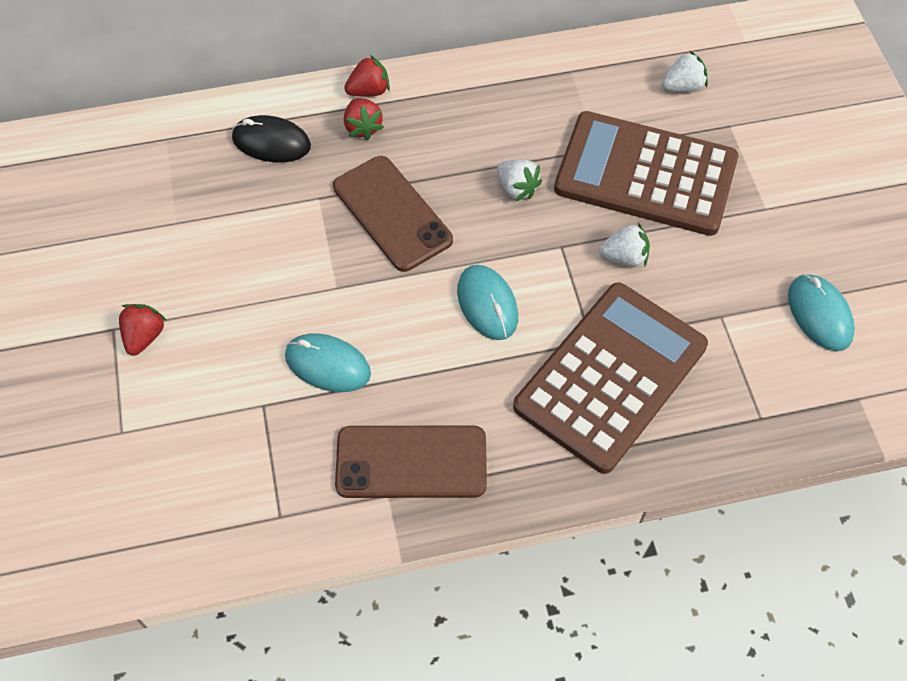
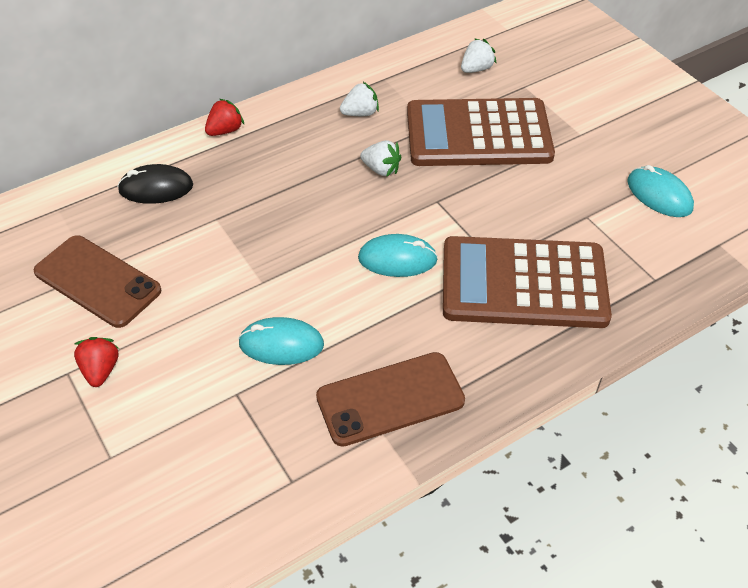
camera: 20 degrees left, 10 degrees down
(363, 127) = (232, 158): red strawberry -> none
(392, 213) = (285, 214): brown phone -> brown phone (97, 281)
(487, 304) = (397, 259): turquoise mouse -> turquoise mouse turned 45 degrees counterclockwise
(610, 376) = (523, 284): brown calculator -> brown calculator turned 105 degrees counterclockwise
(624, 257) = (491, 195): white strawberry -> white strawberry (360, 113)

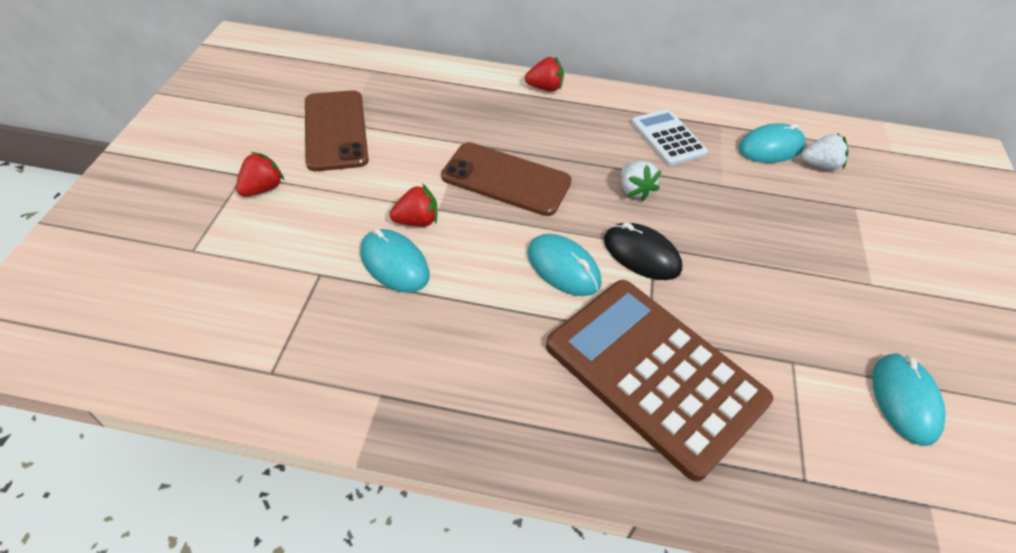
camera: 40 degrees right, 0 degrees up
(156, 188) = (449, 96): black mouse -> black mouse (641, 254)
(258, 302) = (417, 221): none -> red strawberry
(360, 113) = (668, 138): white strawberry -> white calculator
(390, 399) = (419, 374): brown phone -> brown phone (506, 179)
(434, 76) = (770, 147): none -> turquoise mouse
(478, 134) = (759, 218): brown calculator -> none

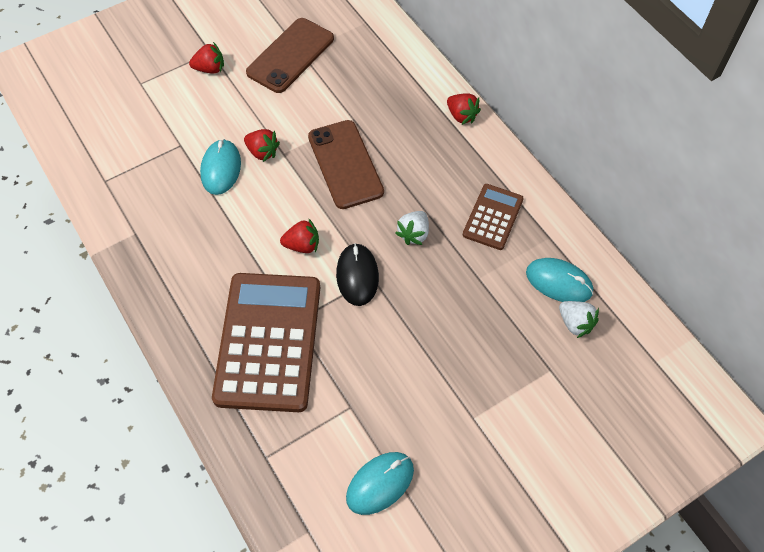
camera: 50 degrees right, 10 degrees up
(563, 268) = (302, 245): turquoise mouse -> red strawberry
(668, 138) = (492, 217): white calculator -> brown calculator

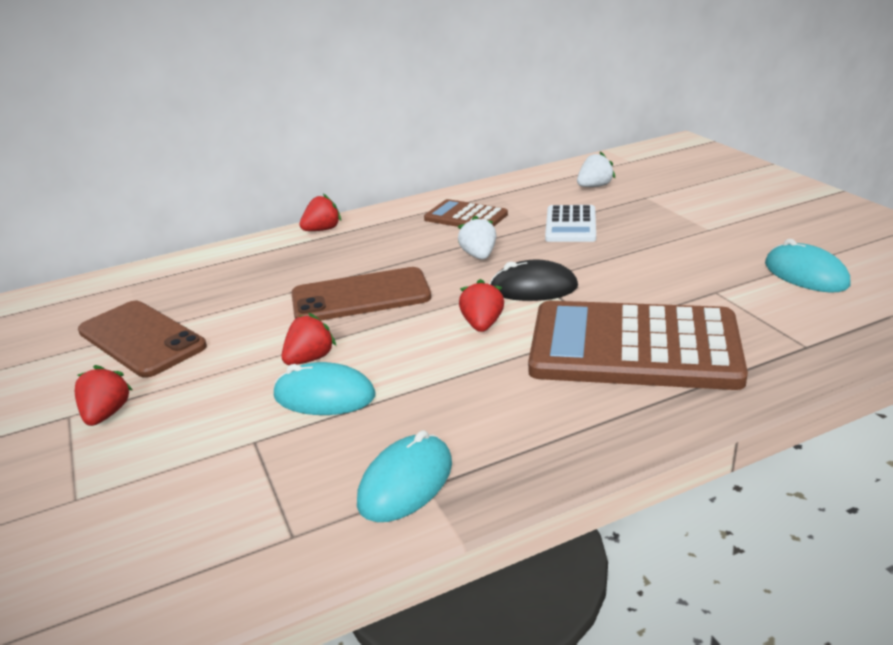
camera: 80 degrees left, 30 degrees down
(414, 234) = (479, 255): white strawberry -> white strawberry turned 135 degrees counterclockwise
(478, 302) = (571, 225): none -> white calculator
(559, 282) = (548, 191): turquoise mouse -> turquoise mouse (406, 483)

